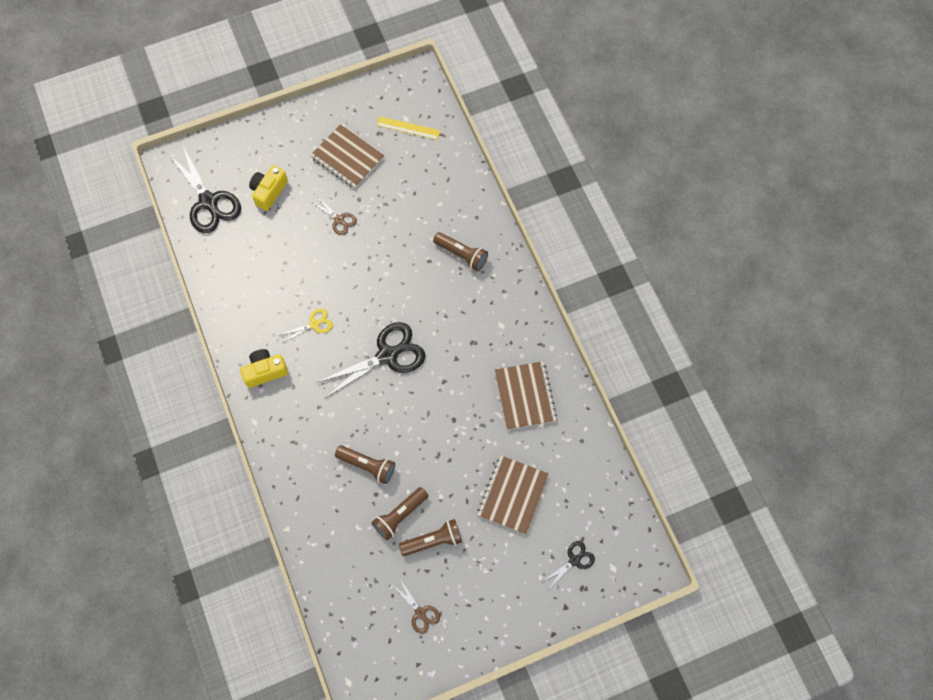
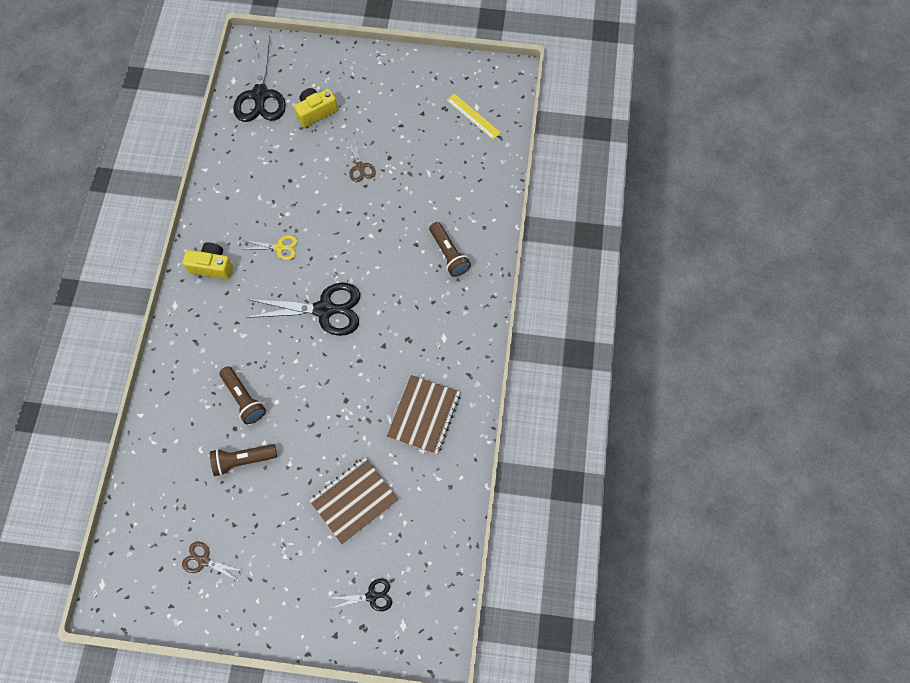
camera: 30 degrees right, 0 degrees up
(347, 158) = (402, 116): brown notebook -> none
(420, 613) = (203, 560): brown scissors -> brown scissors turned 120 degrees clockwise
(433, 540) = (257, 500): brown flashlight -> none

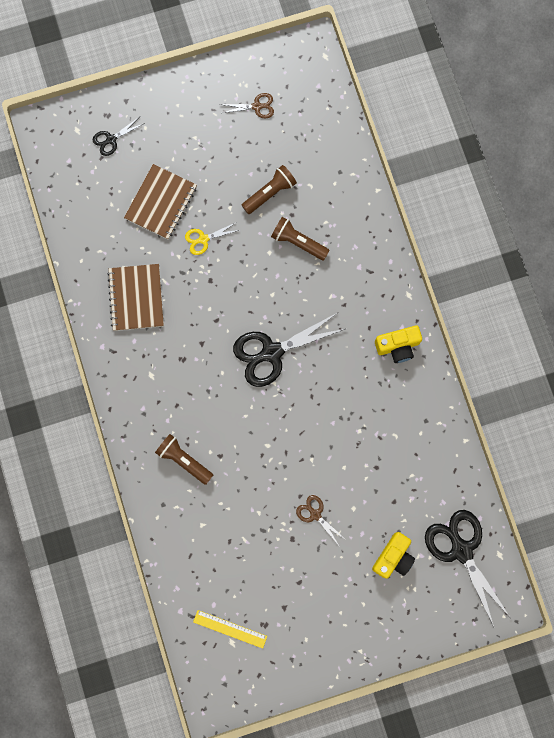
camera: 155 degrees right, 10 degrees up
(280, 247) = (346, 393): yellow scissors -> yellow scissors (203, 239)

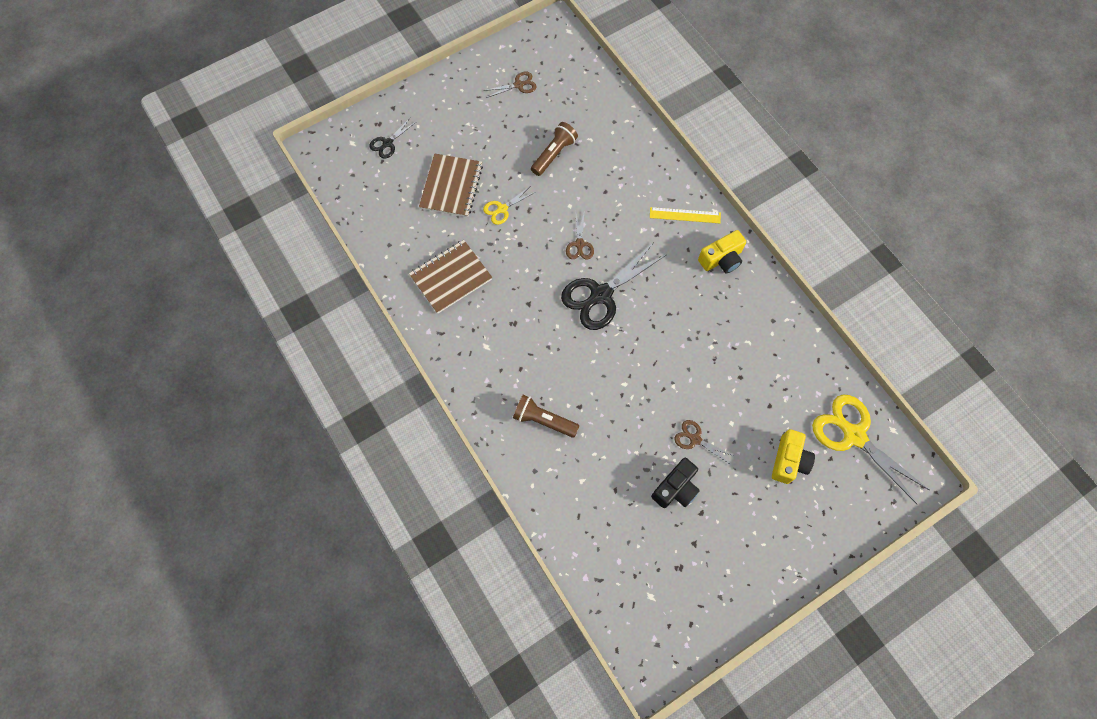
camera: 15 degrees left, 10 degrees down
(136, 298) = (451, 277): brown notebook -> brown notebook turned 75 degrees clockwise
(230, 629) = (644, 582): yellow ruler -> yellow ruler (685, 215)
(267, 296) = (579, 244): none -> brown scissors
(283, 554) = (675, 488): none -> black camera
(298, 242) = (594, 190): brown flashlight -> none
(461, 549) = (853, 435): black scissors -> yellow scissors

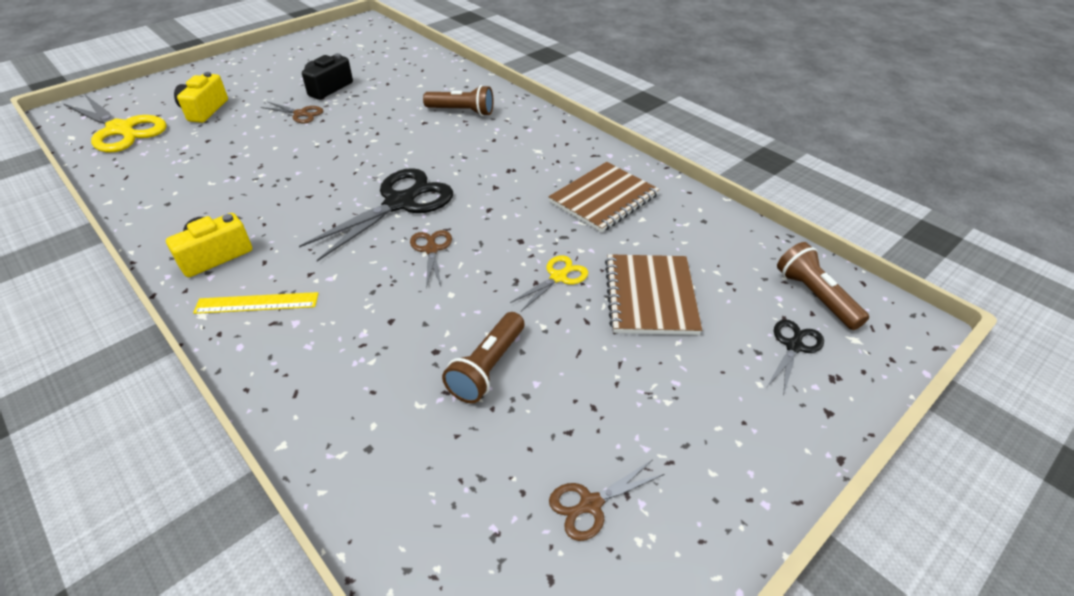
camera: 170 degrees right, 25 degrees down
(355, 172) = (814, 296): none -> brown flashlight

